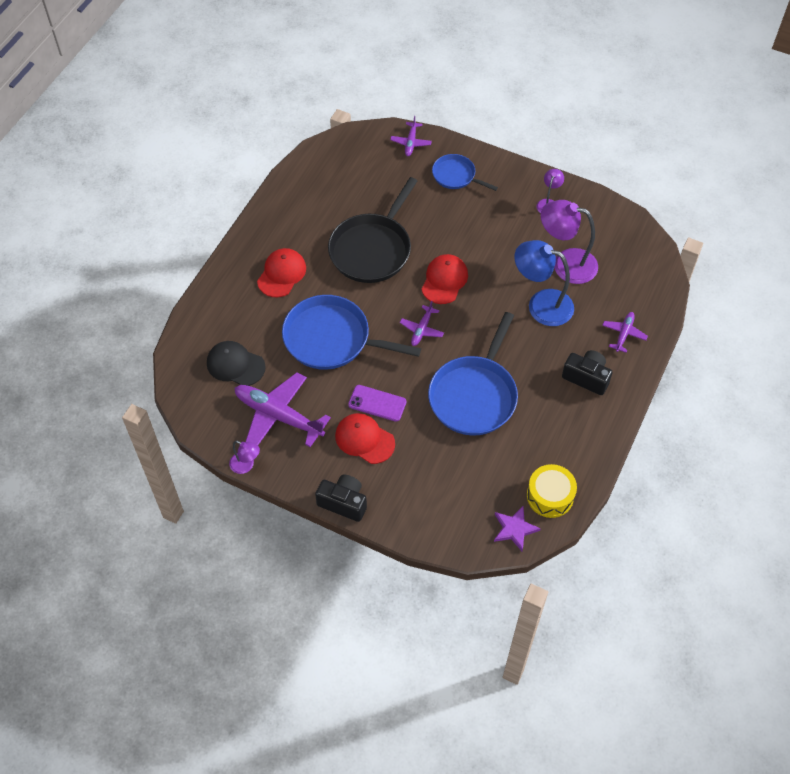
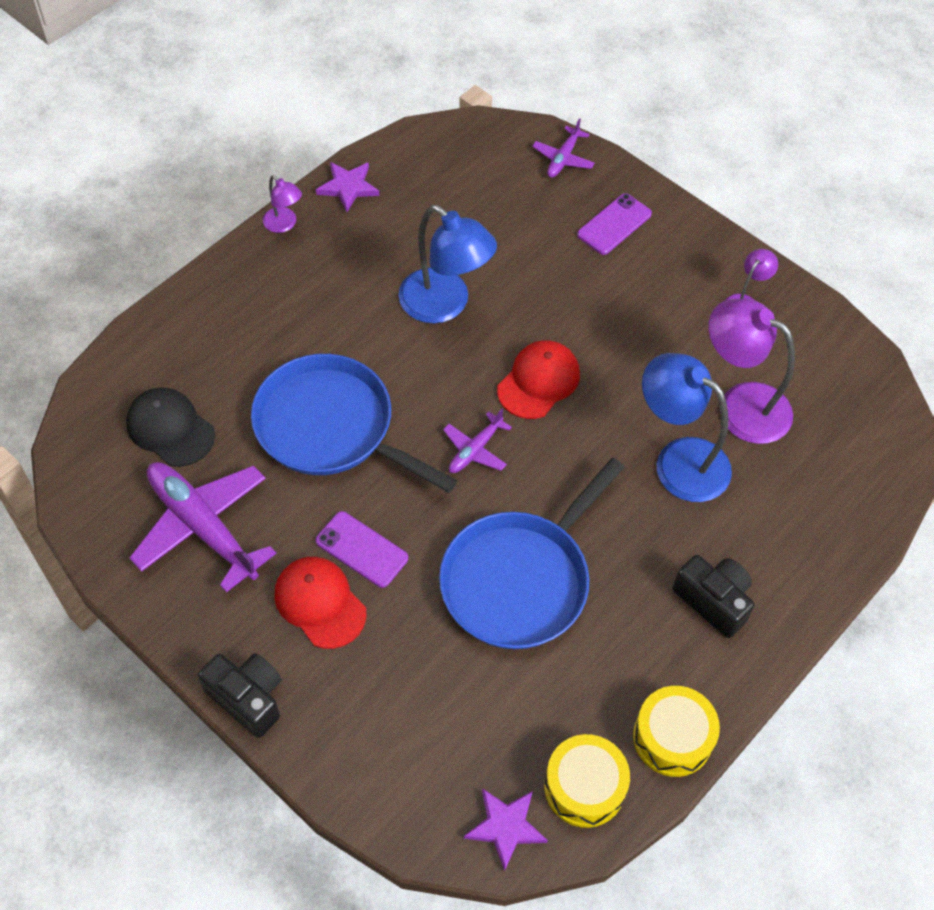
camera: 15 degrees right, 0 degrees up
(246, 465) = (122, 593): purple lamp -> purple lamp (284, 224)
(281, 274) = (294, 307): red cap -> none
(286, 192) = (348, 187): none -> purple star
(372, 249) = (445, 305): black pan -> blue lamp
(456, 176) = (614, 224): blue pan -> purple phone
(589, 457) = (672, 737): none -> yellow drum
(623, 334) = (798, 545): purple plane -> none

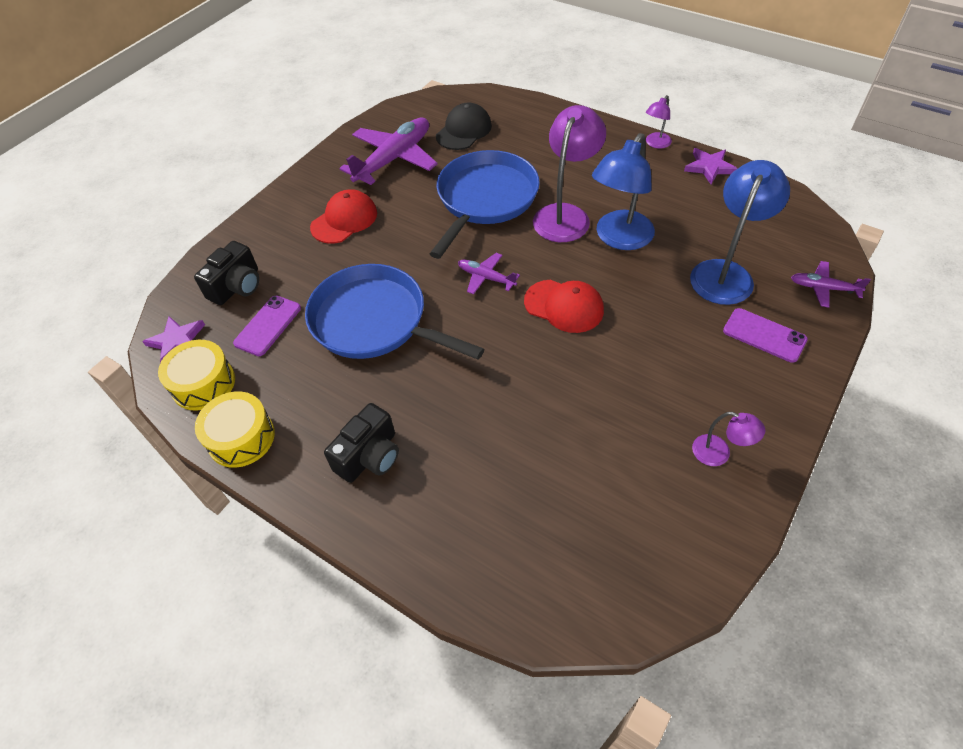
camera: 85 degrees right, 5 degrees down
(247, 698) = (275, 202): black camera -> black camera (237, 286)
(361, 549) = (388, 232): purple phone -> purple phone (268, 326)
(679, 460) = (511, 415): blue lamp -> blue lamp (725, 273)
(740, 405) = (588, 460): purple lamp -> purple lamp (565, 215)

